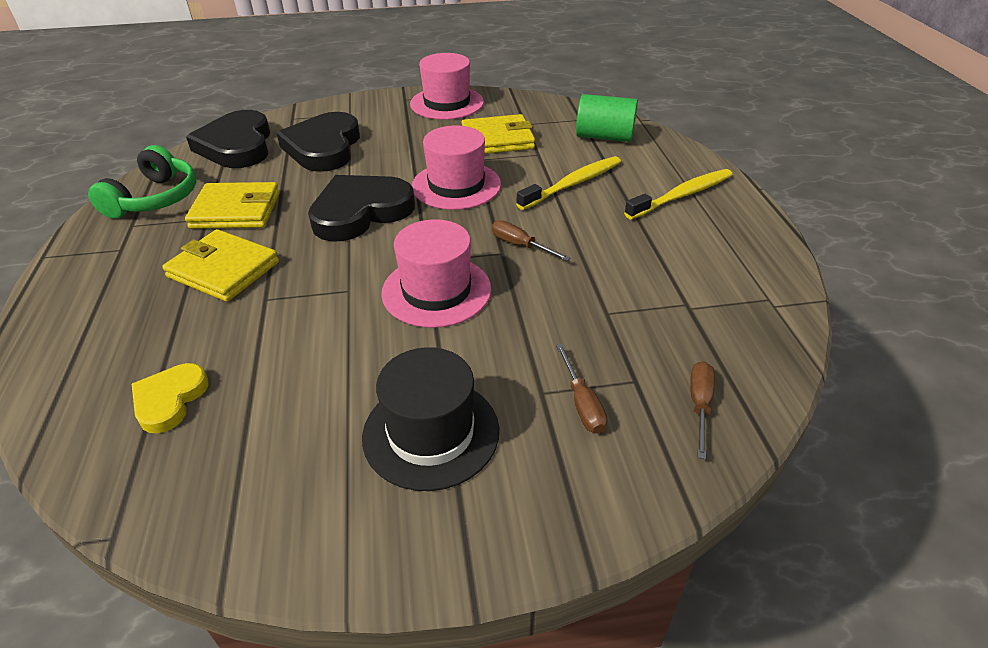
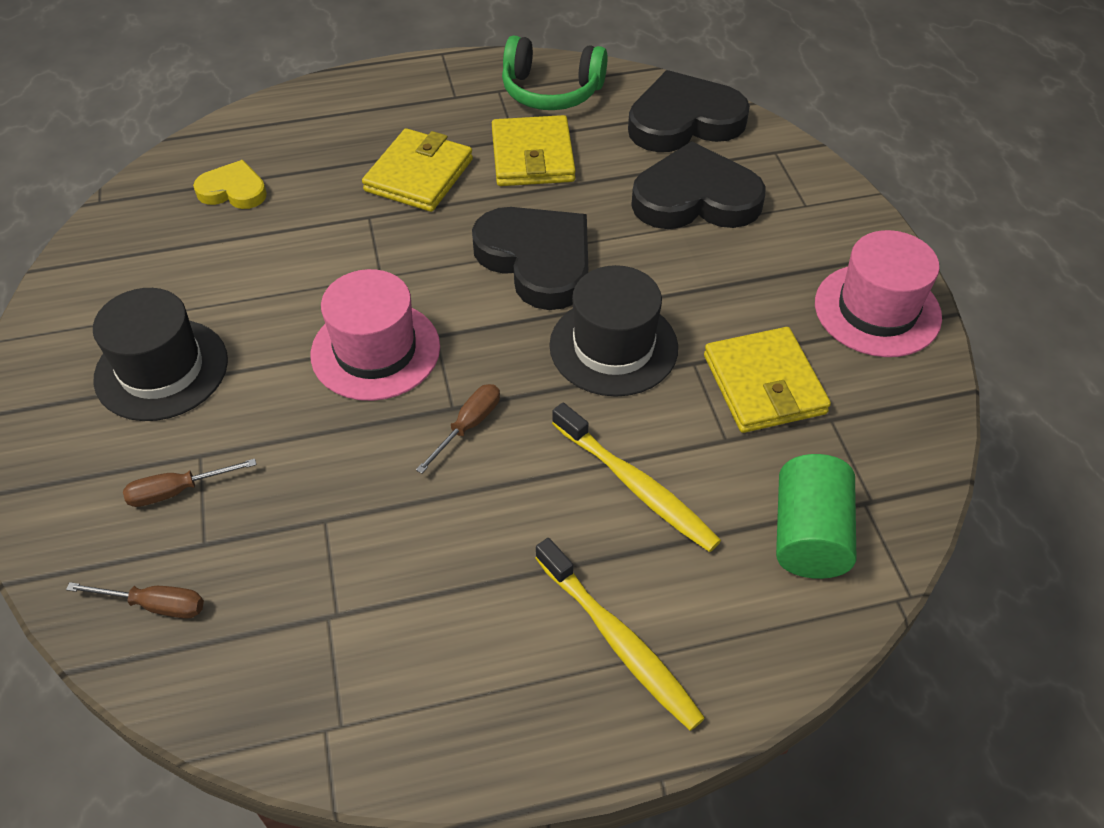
camera: 85 degrees right, 10 degrees up
(456, 185) = (613, 346): pink hat -> black hat

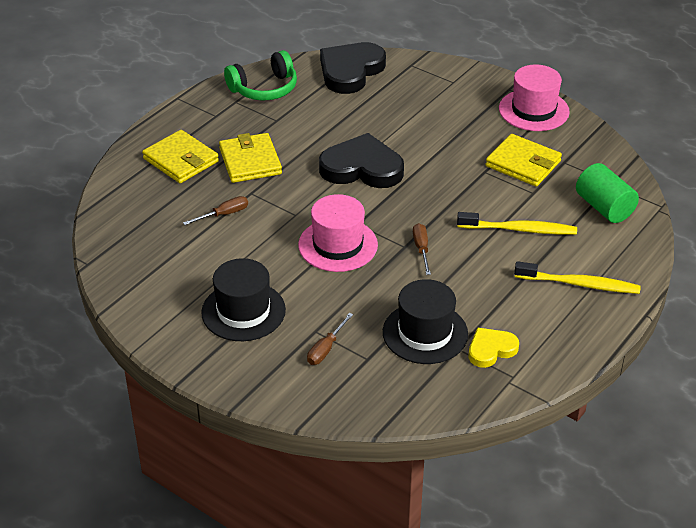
camera: 40 degrees left, 10 degrees down
(155, 605) = (379, 391): brown screwdriver -> brown screwdriver (224, 214)
(233, 190) = (158, 219): yellow heart -> yellow heart (491, 349)
(532, 156) = (297, 124): yellow wallet -> yellow wallet (181, 160)
(613, 346) = (443, 184): black hat -> black hat (425, 333)
(695, 198) = (400, 103): black heart -> none

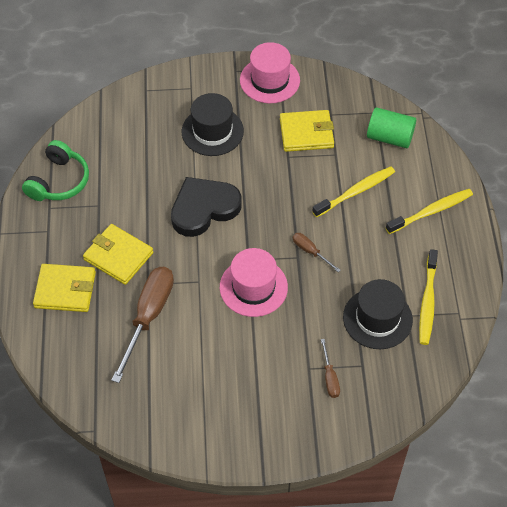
camera: 40 degrees left, 15 degrees up
(224, 214) = (148, 316): brown screwdriver -> brown screwdriver, size x2.10
(243, 311) = (247, 388): black hat -> black hat (212, 131)
(350, 71) = (107, 123): black heart -> none
(491, 349) = (427, 302): yellow heart -> yellow toothbrush

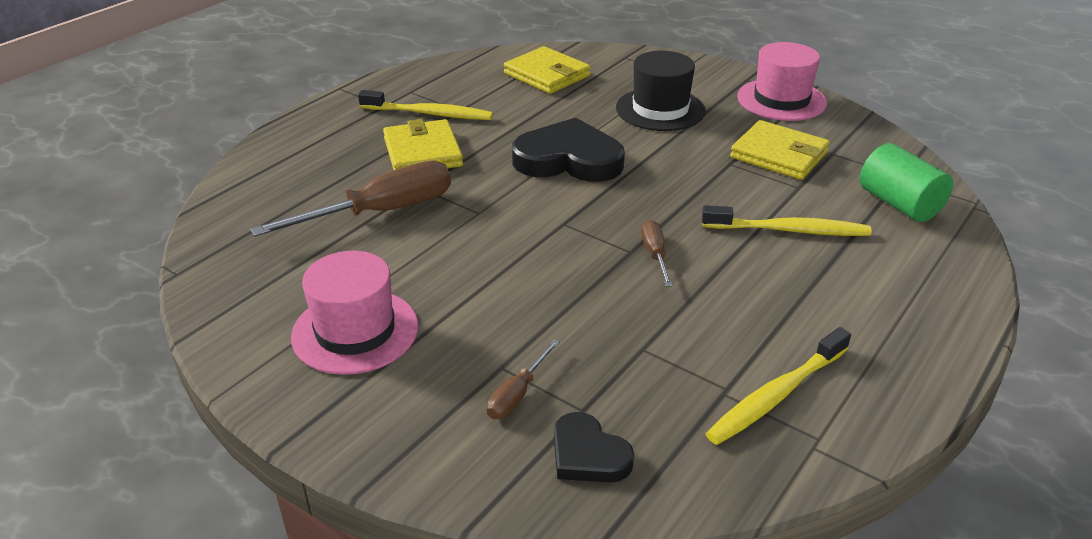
camera: 40 degrees right, 20 degrees down
(59, 181) = (447, 79): green headphones -> none
(65, 290) = (332, 151): yellow wallet -> yellow wallet (547, 75)
(253, 287) = (536, 249): pink hat -> pink hat (355, 331)
(377, 318) = (670, 370): black hat -> none
(384, 385) = (588, 454): none -> black heart
(431, 211) = (890, 300): yellow toothbrush -> yellow toothbrush (429, 113)

